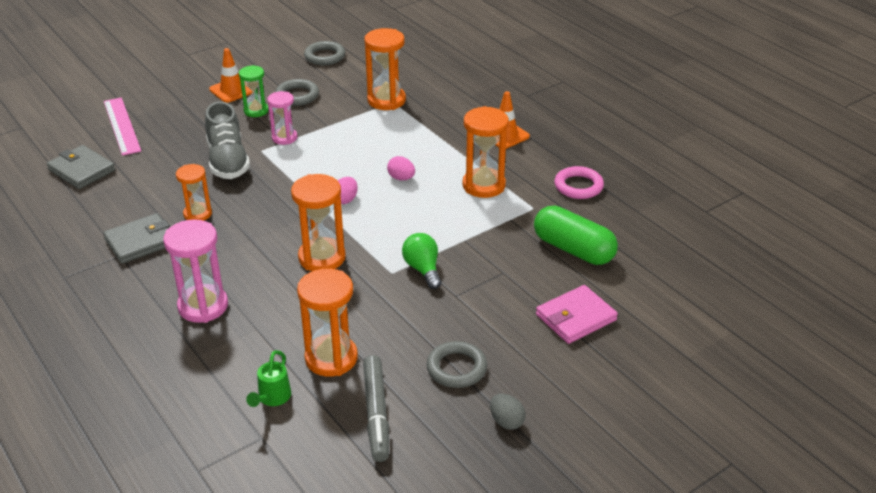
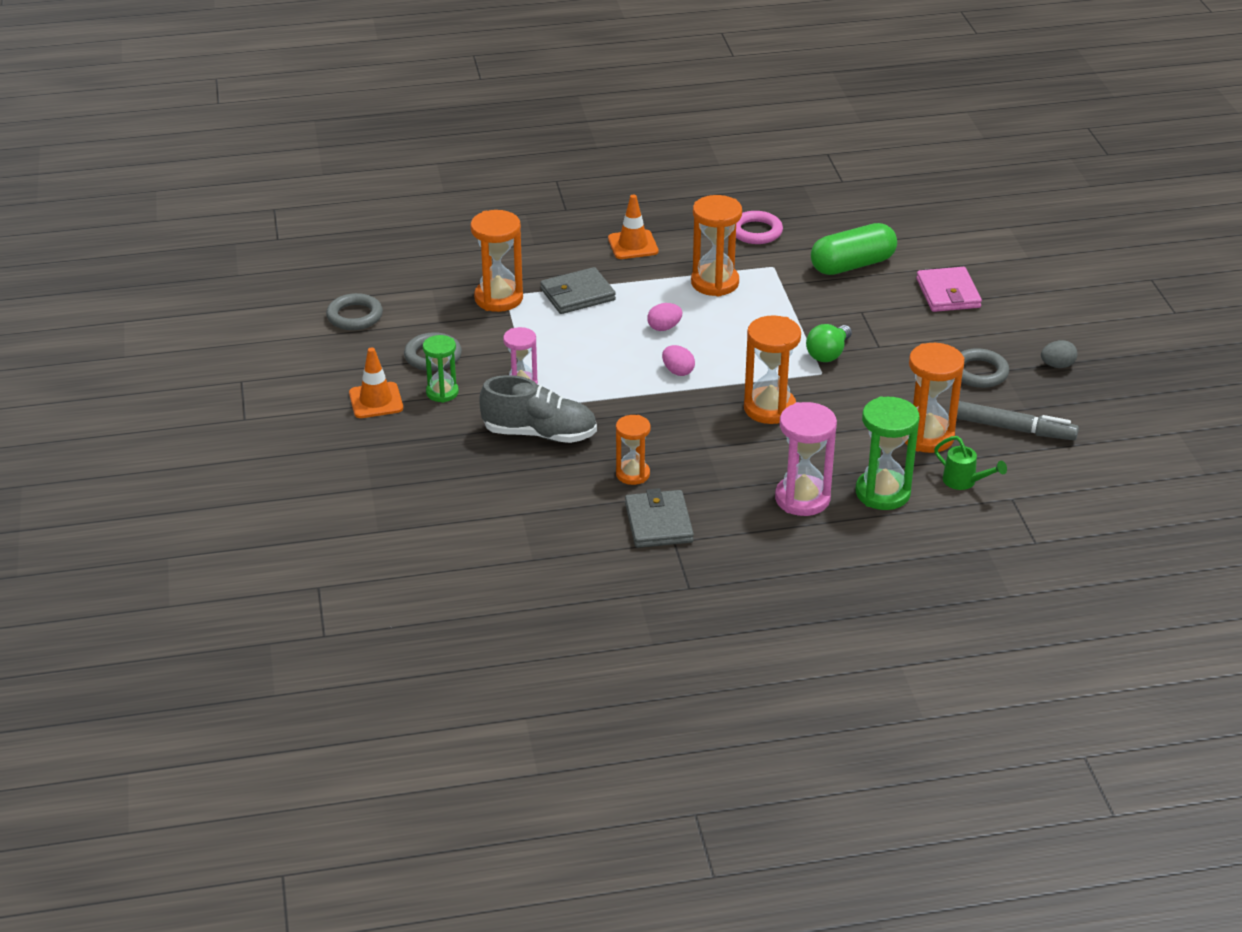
camera: 65 degrees left, 0 degrees up
(81, 170) = (471, 547): grey wallet -> grey wallet (577, 295)
(122, 126) = (389, 501): pink ruler -> none
(232, 350) = (882, 493): none -> green hourglass
(423, 269) = (828, 354): green light bulb -> green light bulb turned 60 degrees counterclockwise

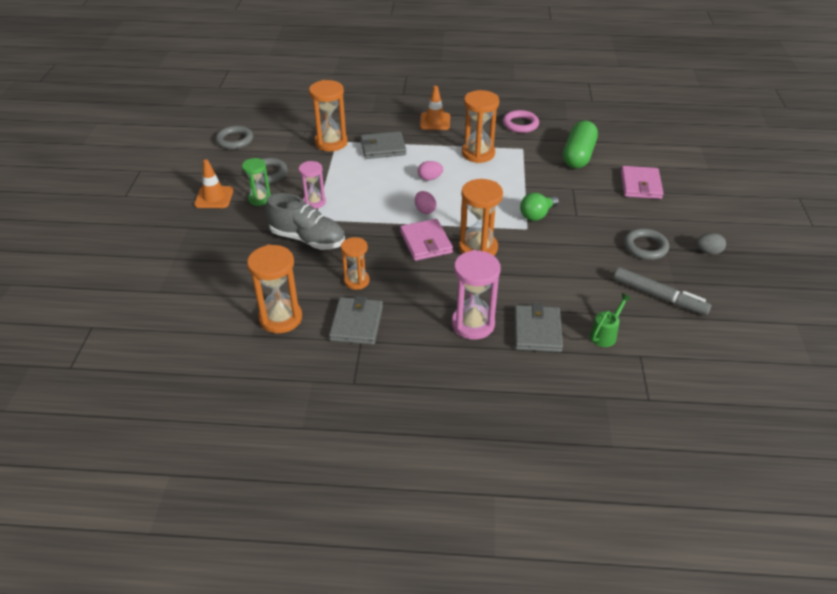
camera: 15 degrees right, 5 degrees up
(699, 412) = (426, 242): none -> pink wallet
(852, 265) = (578, 155): green capsule -> green capsule turned 60 degrees counterclockwise
(882, 493) = (537, 331): green hourglass -> grey wallet
(927, 437) = (588, 291): orange hourglass -> orange hourglass (280, 318)
(964, 482) = (605, 334): green watering can -> green watering can turned 105 degrees counterclockwise

